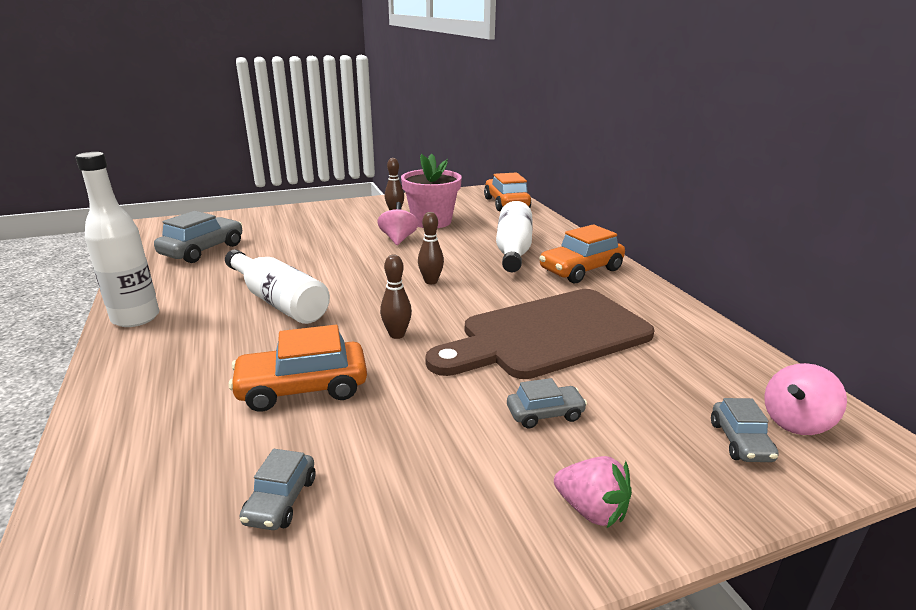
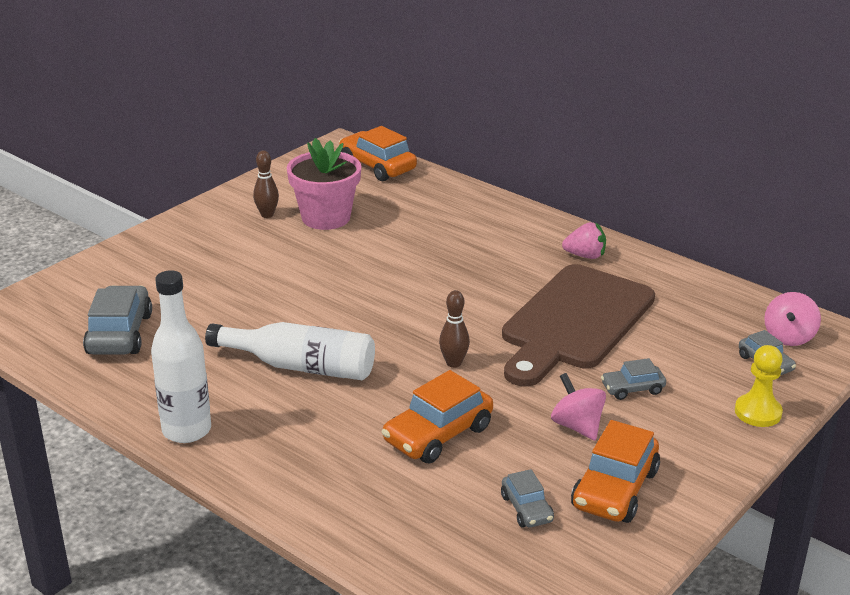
camera: 30 degrees left, 5 degrees up
(398, 239) = (320, 253): pink spinning top -> pink spinning top (577, 426)
(431, 281) = (417, 298): brown bowling pin -> none
(513, 250) = (453, 234): white bottle -> none
(545, 414) = (632, 389): grey car -> grey car turned 150 degrees counterclockwise
(581, 270) = (538, 242): orange car -> orange car (615, 489)
(591, 510) = (713, 439): pink strawberry -> pink strawberry (585, 256)
(684, 498) = (758, 412): none -> yellow pawn

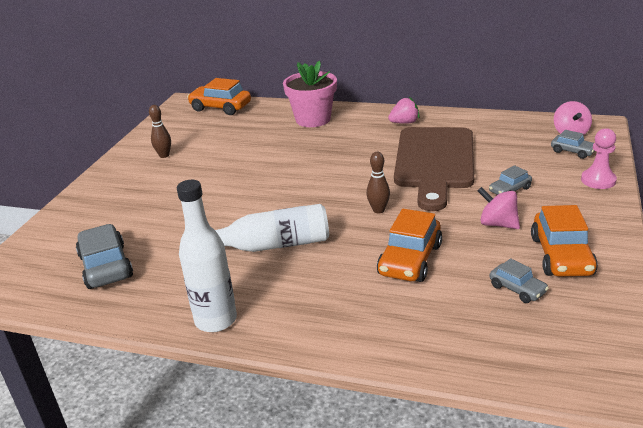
camera: 20 degrees left, 0 degrees up
(326, 217) = (209, 146): pink flower pot -> pink flower pot (313, 119)
(758, 412) = (598, 180): yellow pawn -> pink pawn

